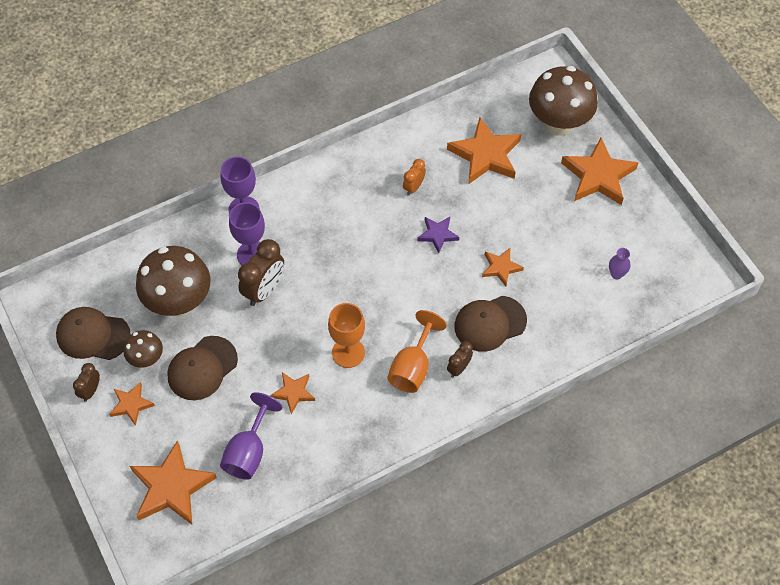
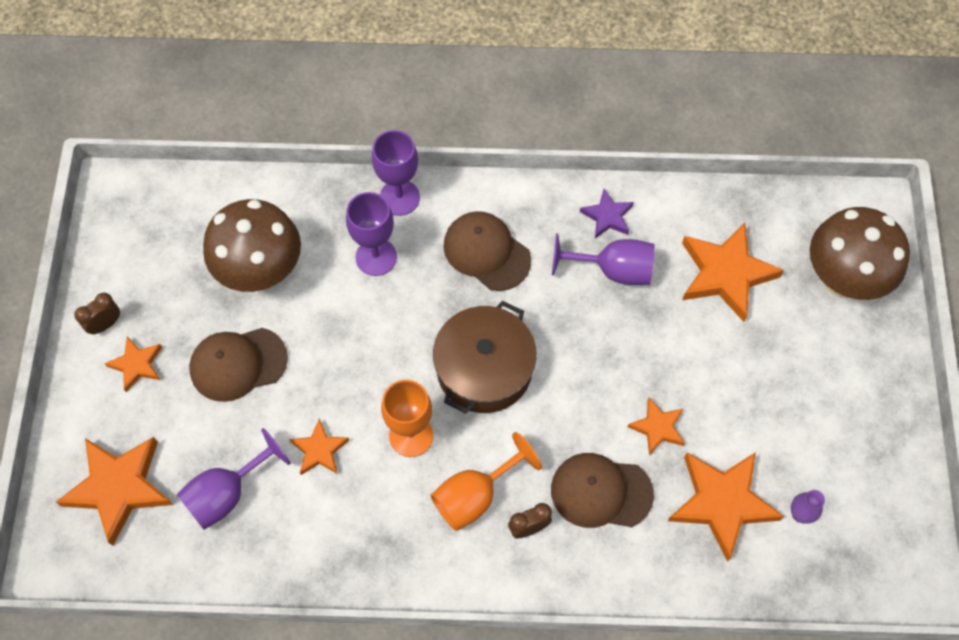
camera: 30 degrees right, 5 degrees up
(93, 335) = (147, 261): brown cap -> brown cap (486, 252)
(146, 359) = (186, 320): brown mushroom -> none
(264, 290) = (363, 306): brown clock -> none
(369, 288) = (484, 369): none -> brown pot
(413, 187) = (613, 270): orange clock -> purple goblet
(438, 235) = (606, 345): purple star -> purple star (607, 216)
(598, 176) = (854, 373): orange star -> orange star (722, 503)

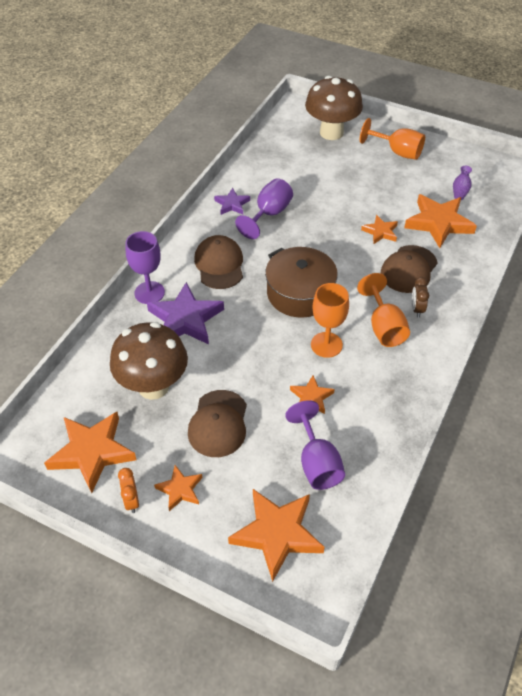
camera: 65 degrees left, 15 degrees down
(105, 324) = (131, 501): brown clock -> orange clock
(376, 257) = (185, 319): purple goblet -> purple star
(486, 252) = (219, 264): brown cap -> brown cap turned 105 degrees clockwise
(725, 274) = (300, 172): orange star -> orange star (92, 452)
(855, 389) = (397, 152): none -> orange goblet

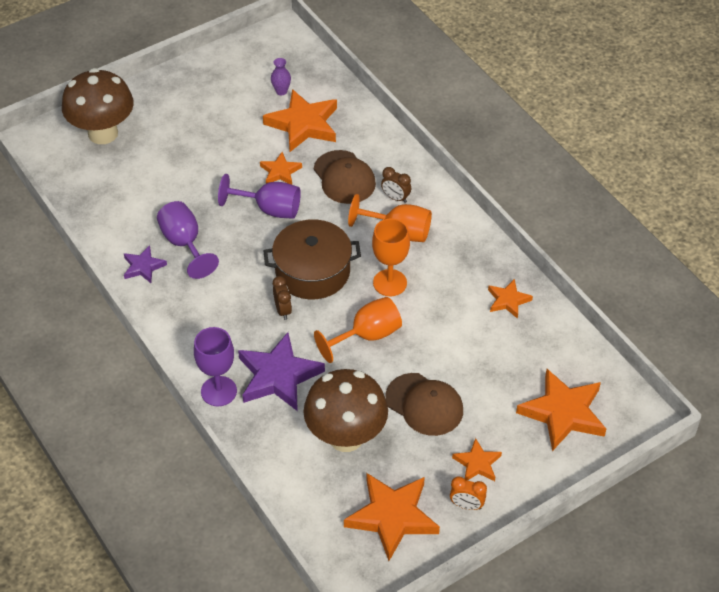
camera: 60 degrees left, 0 degrees up
(219, 264) = (224, 316): brown cap -> none
(249, 293) = (283, 310): none -> brown clock
(311, 397) = (441, 323): orange star -> orange star (508, 300)
(316, 463) = (512, 353): purple goblet -> purple goblet (269, 209)
(397, 152) = (179, 99): orange goblet -> orange goblet (367, 336)

